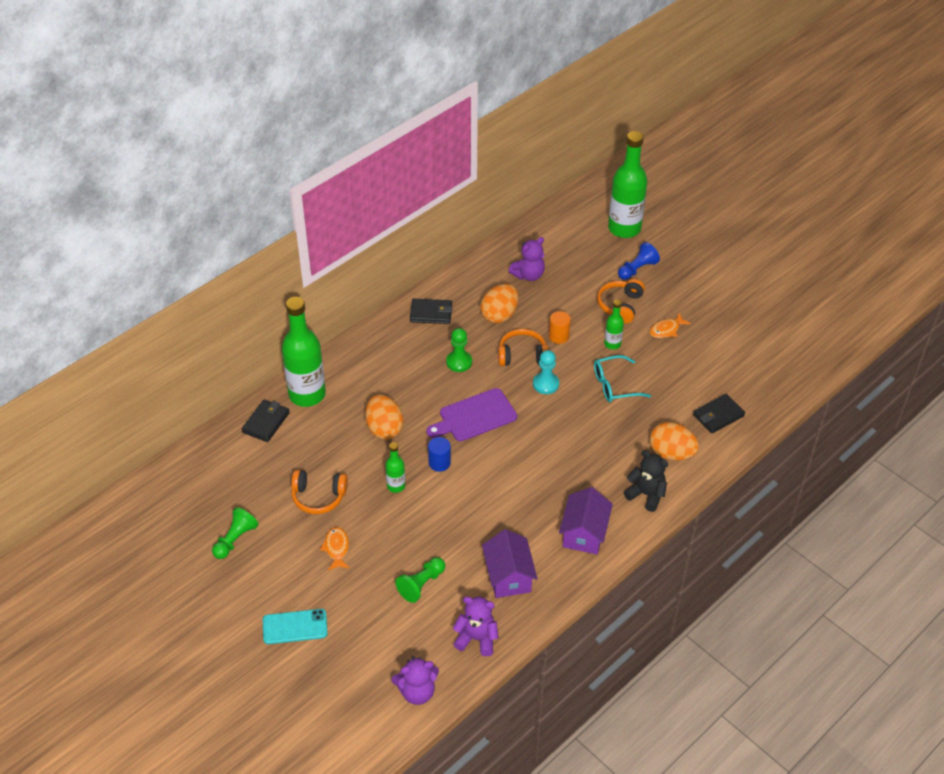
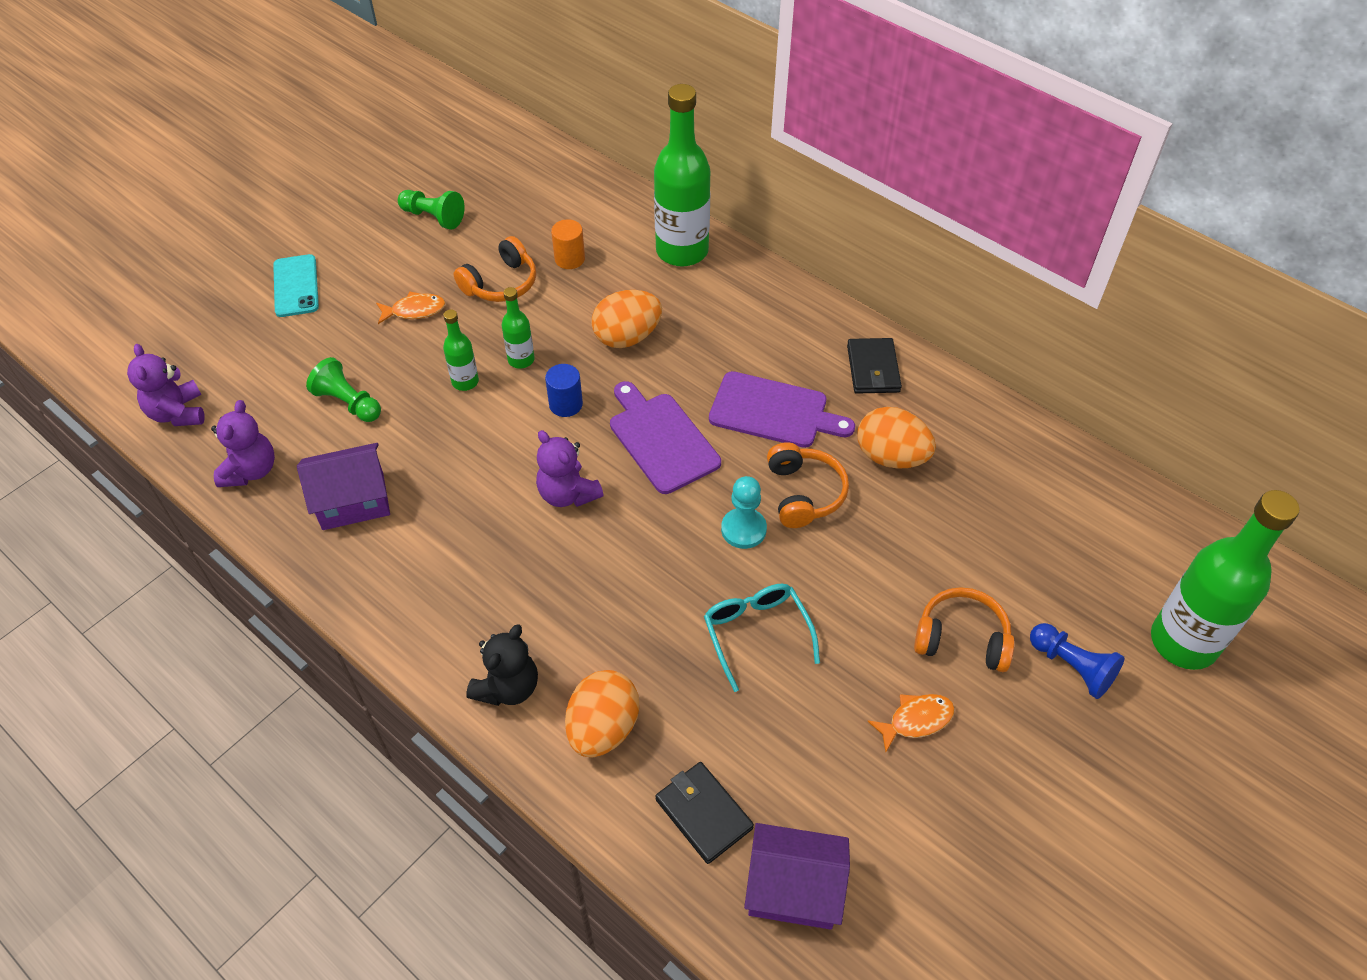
camera: 85 degrees right, 5 degrees up
(266, 422) = (627, 219): black wallet -> none
(318, 497) = (501, 283): orange headphones -> orange headphones turned 135 degrees counterclockwise
(459, 362) = (773, 411): green pawn -> purple cutting board
(528, 275) = (1000, 492): purple teddy bear -> purple teddy bear (568, 494)
(558, 336) = (860, 543): orange cylinder -> orange cylinder (569, 259)
(584, 533) = (428, 596): purple house -> purple house (793, 889)
(612, 344) = (858, 627): green bottle -> green bottle (465, 382)
(666, 330) = (916, 720): orange fish -> orange fish turned 105 degrees clockwise

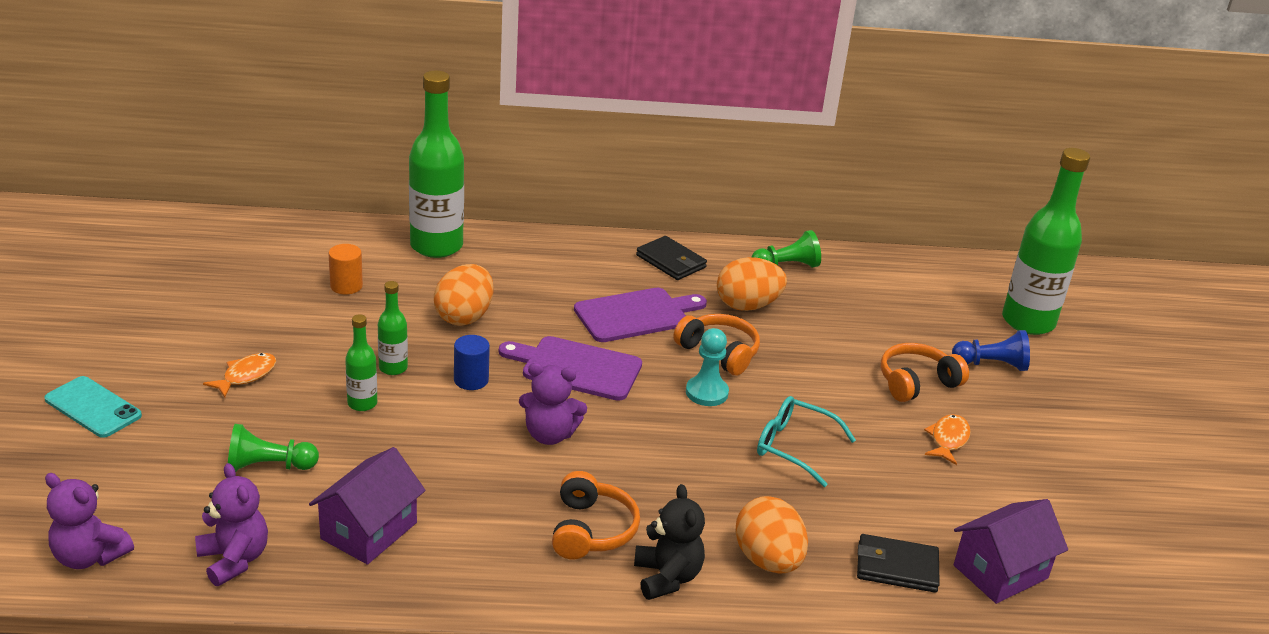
camera: 45 degrees left, 20 degrees down
(433, 217) = (174, 305): green pawn -> green pawn (786, 266)
(501, 283) = (305, 325): orange headphones -> orange headphones (591, 530)

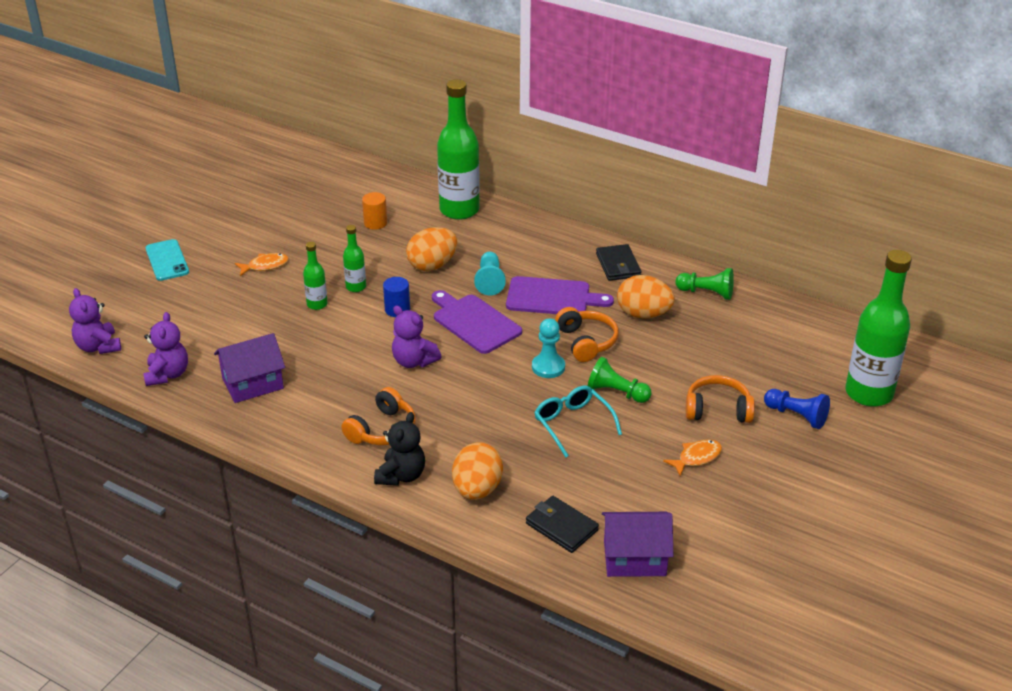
camera: 35 degrees right, 5 degrees up
(268, 466) = (231, 326): green pawn -> green pawn (616, 392)
(549, 316) = (489, 281): none -> turquoise pawn

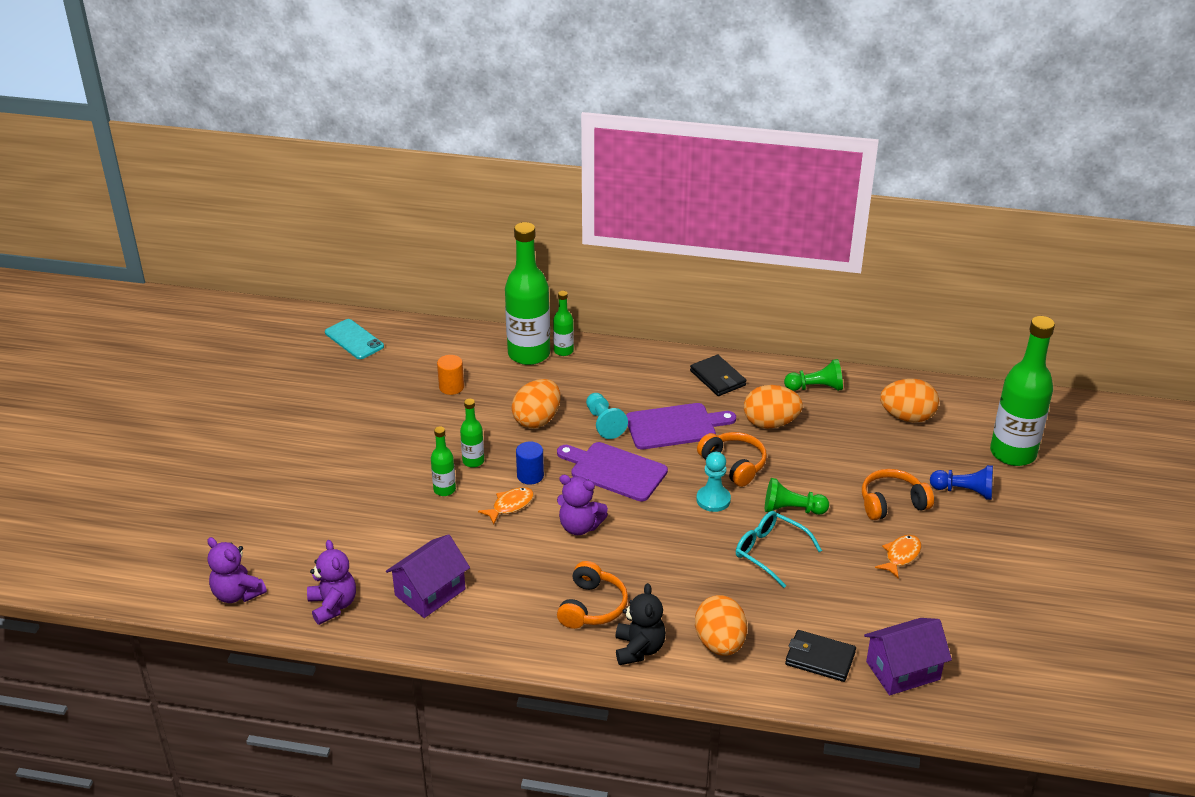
camera: 20 degrees left, 0 degrees up
(167, 260) = (252, 479): turquoise phone -> turquoise phone (354, 339)
(265, 266) = (364, 460): orange fish -> orange fish (510, 505)
(491, 214) = (563, 351): none -> green bottle
(781, 337) = (907, 417): none -> orange egg

